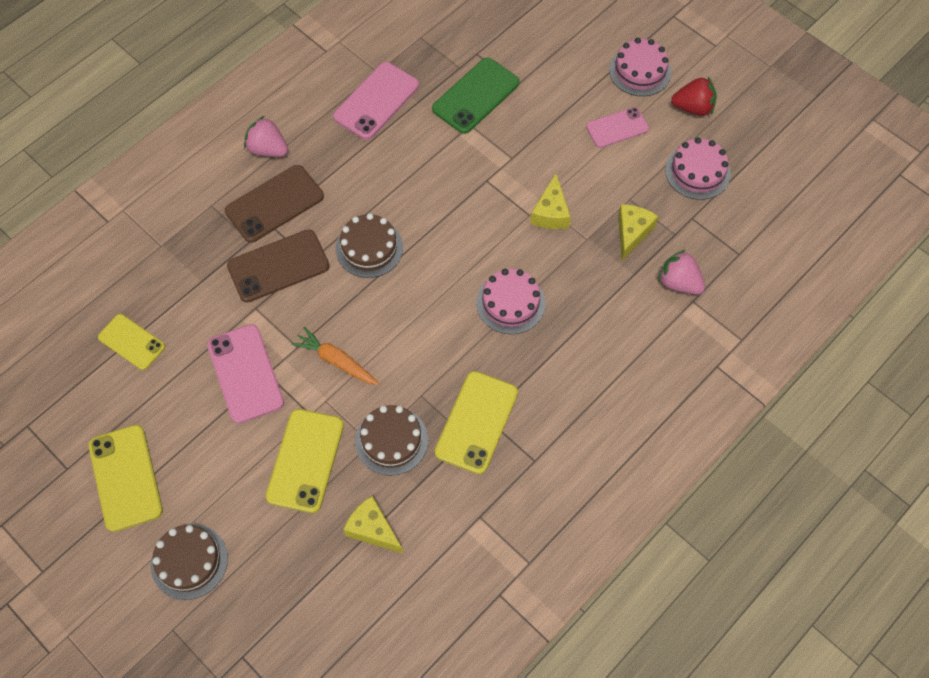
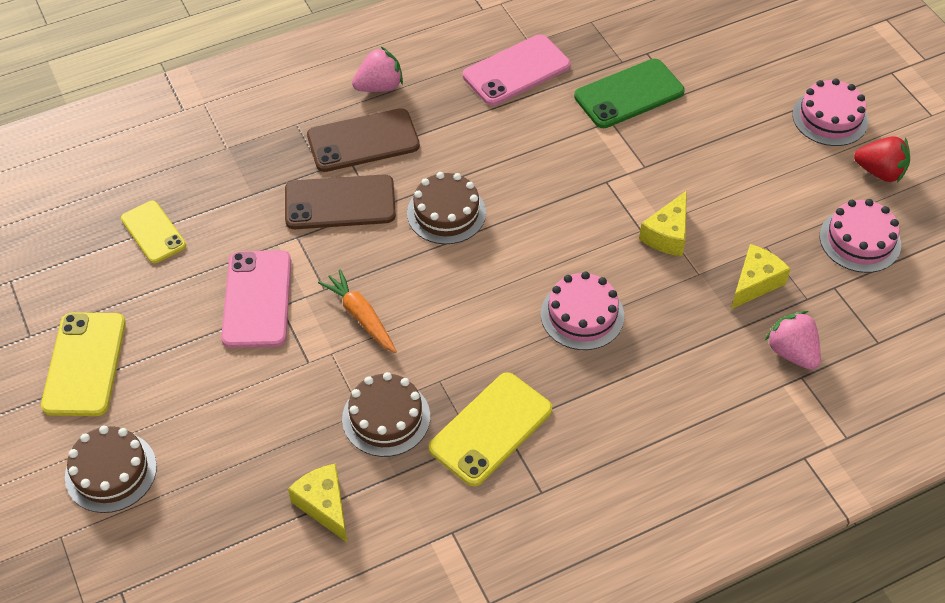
camera: 20 degrees right, 10 degrees down
(268, 149) = (379, 86): pink strawberry -> pink strawberry turned 105 degrees clockwise
(305, 460) = (282, 408): yellow phone -> none
(617, 128) = (780, 169): pink phone -> none

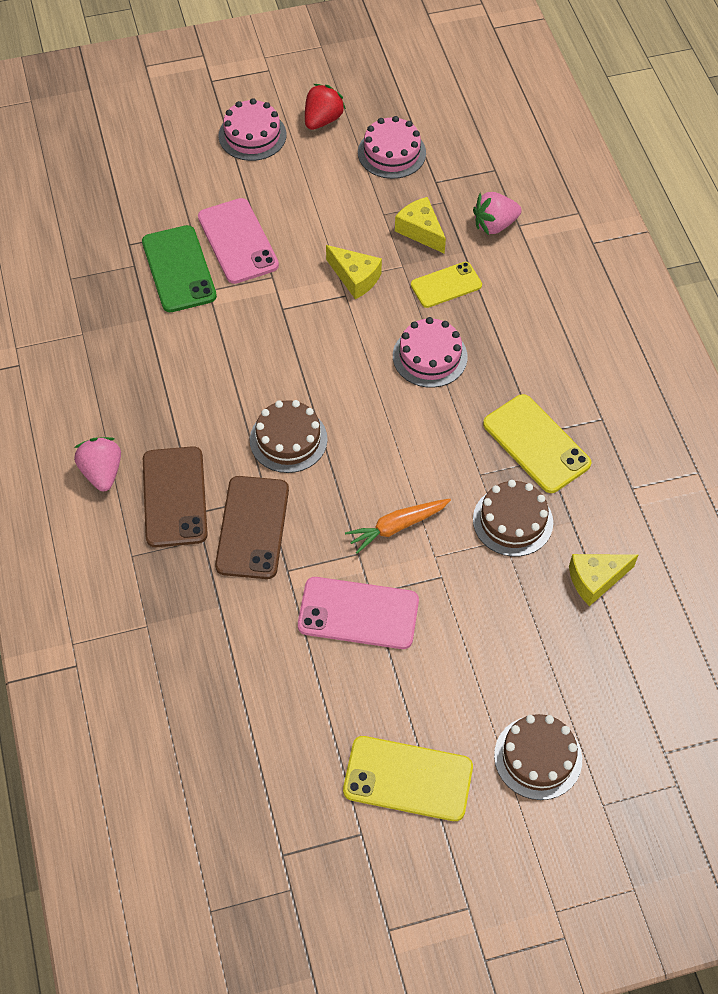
camera: 80 degrees left, 5 degrees up
(153, 232) = (248, 705): yellow phone -> yellow phone (446, 285)
(516, 71) = (118, 351): pink phone -> pink phone (238, 241)

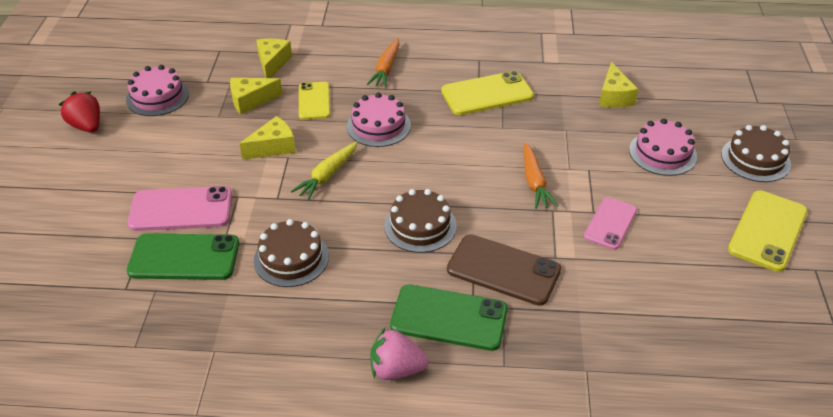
camera: 70 degrees left, 15 degrees down
(174, 497) = (449, 318): brown phone -> green phone
(252, 135) = (64, 172): pink cake -> pink cake (662, 153)
(330, 338) = (327, 176): none -> yellow carrot
(358, 613) = (610, 223): pink phone -> pink phone, size x0.66
(494, 225) = (273, 63): pink strawberry -> yellow cheese
(512, 521) = (550, 121): brown cake -> brown cake (291, 258)
(537, 331) = (386, 69): none -> orange carrot

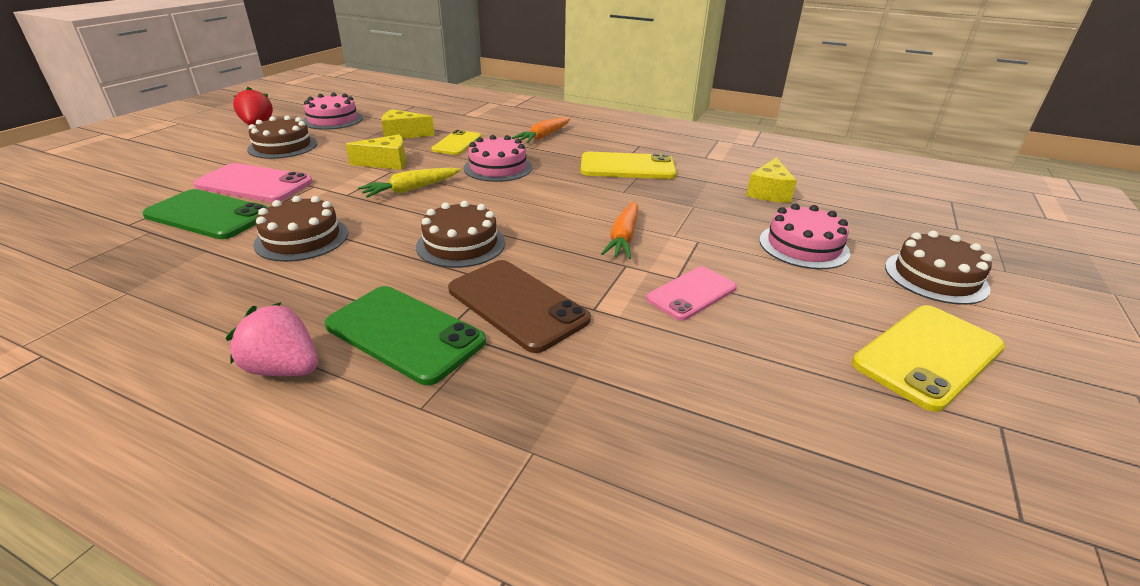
camera: 20 degrees right, 10 degrees down
(150, 151) = (283, 146): none -> brown cake
(273, 63) = (448, 118): yellow cheese -> none

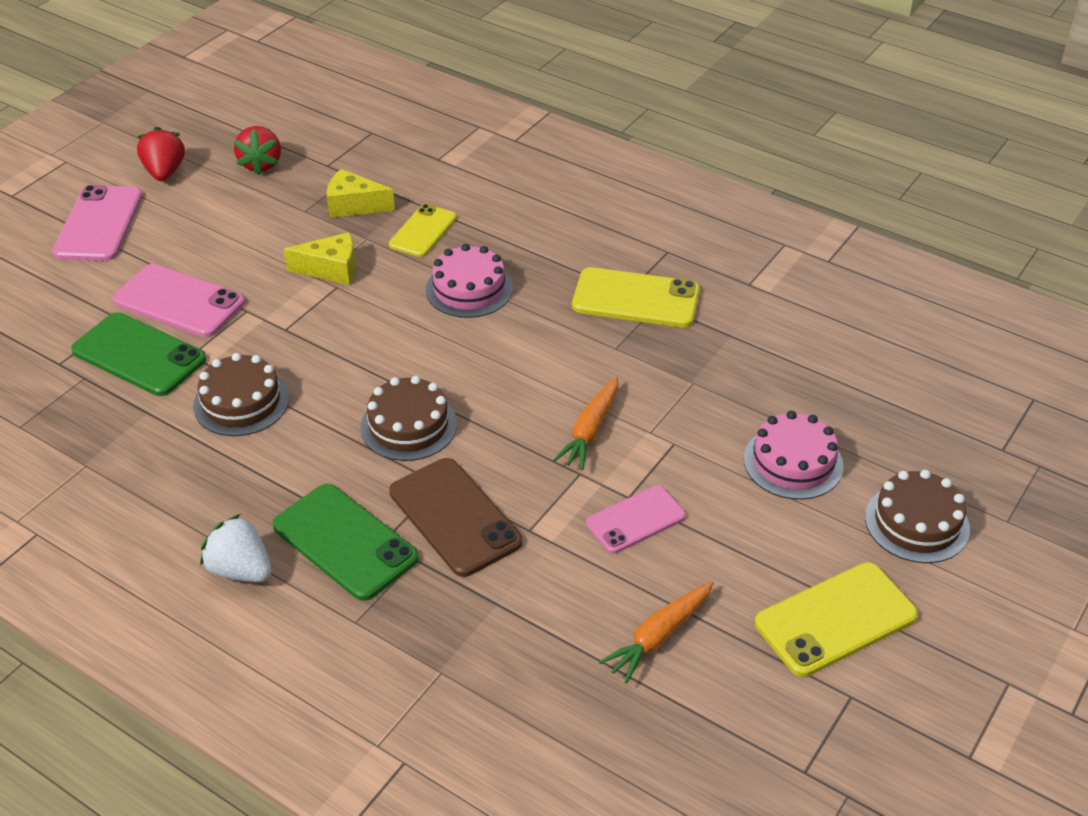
camera: 10 degrees right, 10 degrees up
(196, 149) = (99, 224): none -> pink phone
(283, 146) = (203, 225): brown cake -> none
(284, 369) = (240, 570): pink strawberry -> white strawberry
(333, 120) = (261, 164): pink cake -> red strawberry
(411, 189) = (359, 325): yellow carrot -> none
(543, 136) = (541, 222): orange carrot -> orange carrot (659, 637)
(769, 192) = (800, 364): yellow cheese -> none

